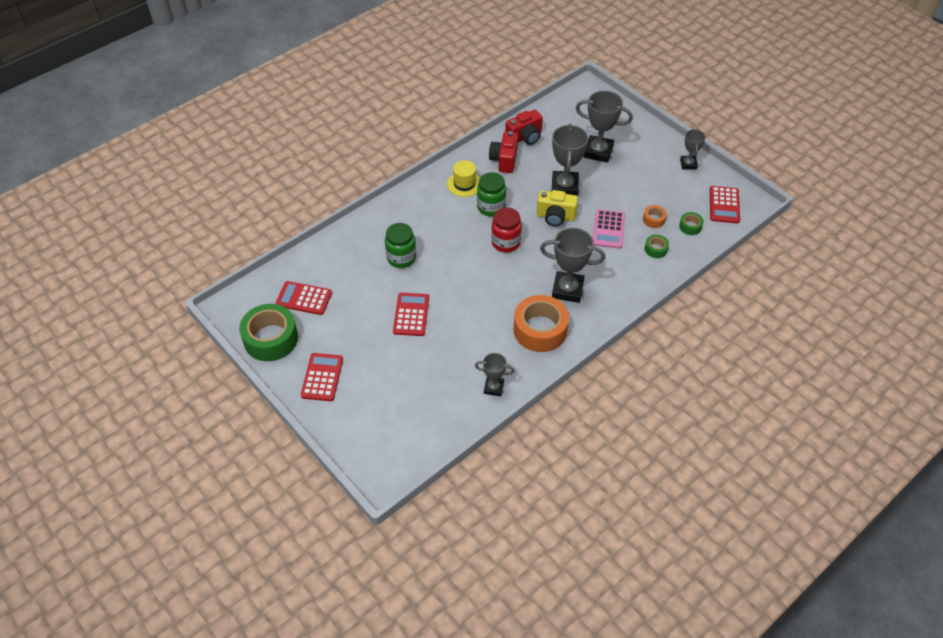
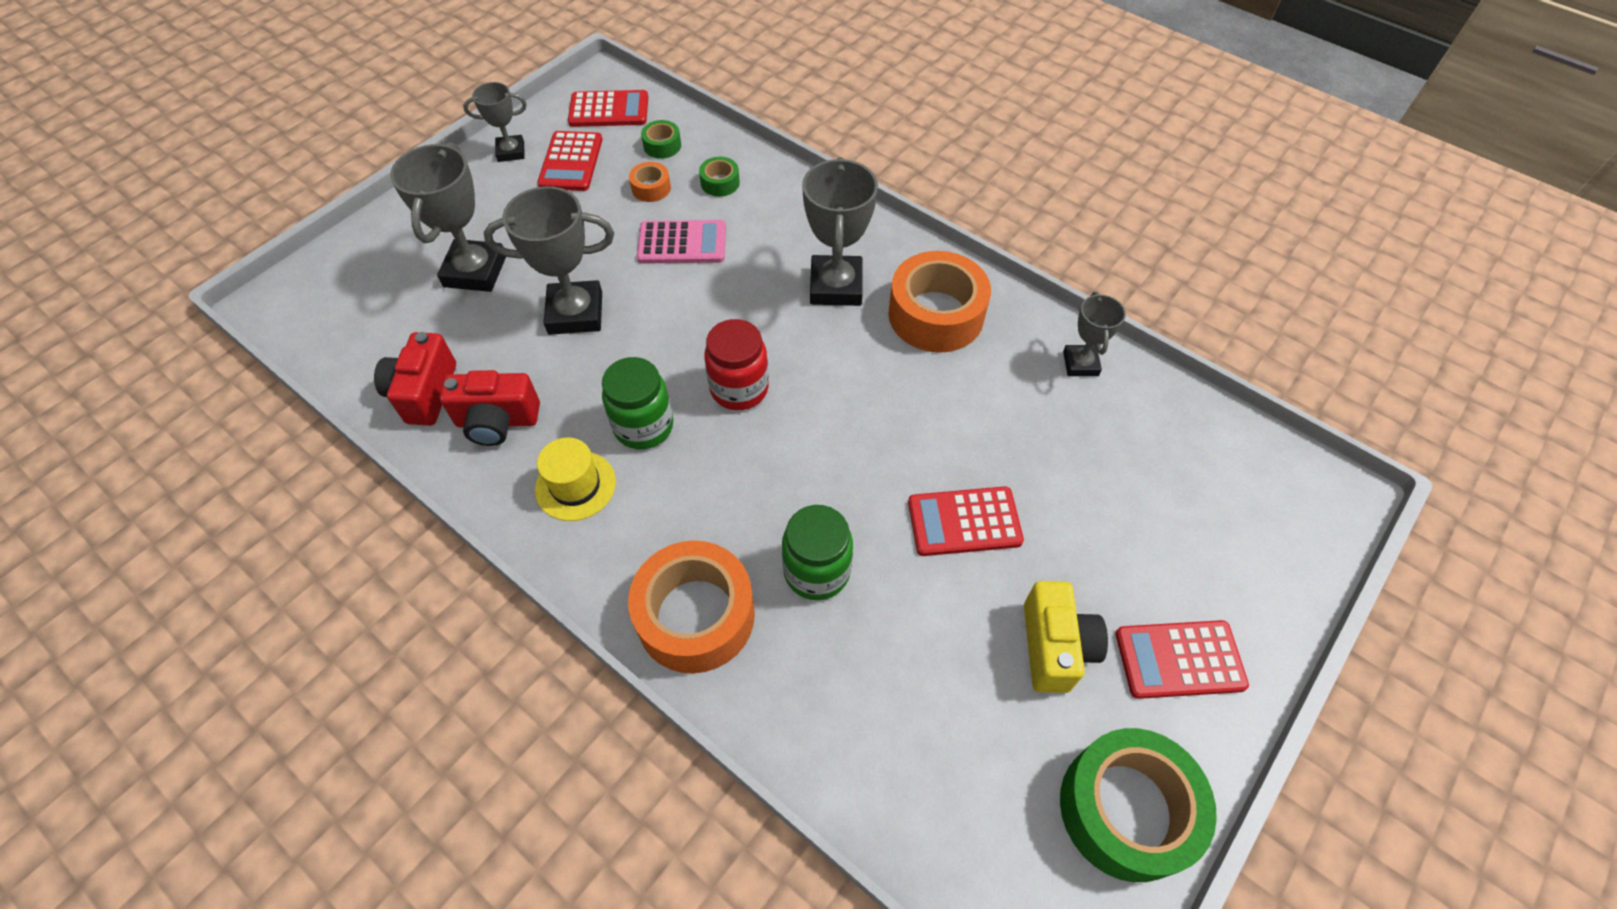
camera: 100 degrees left, 5 degrees up
(304, 298) = (986, 762): red calculator -> red calculator (571, 162)
(393, 217) = (695, 615): none -> orange tape
(525, 137) = (424, 393): red camera -> red camera turned 135 degrees counterclockwise
(555, 216) = (659, 319): yellow camera -> yellow camera (1055, 647)

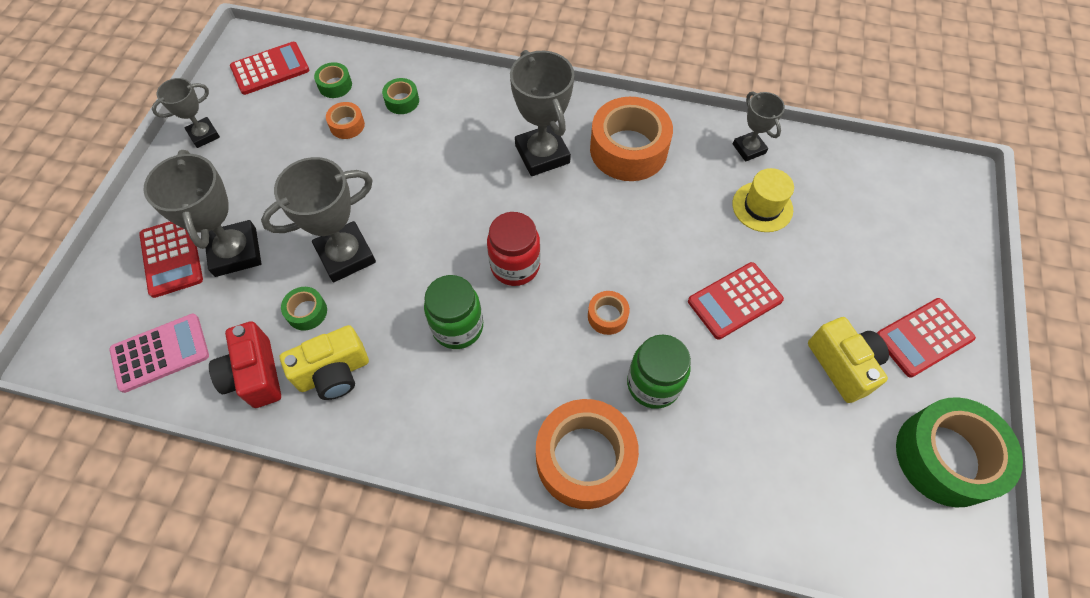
camera: 25 degrees left, 5 degrees up
(497, 421) = (334, 373): red camera -> yellow camera
(506, 353) = (307, 312): none -> green tape
(571, 162) = (264, 126): red calculator -> red calculator (172, 257)
(575, 486) = (431, 398): yellow hat -> yellow hat (762, 207)
(682, 243) = (400, 163): pink calculator -> pink calculator (160, 353)
(808, 479) = (607, 316): none -> orange tape

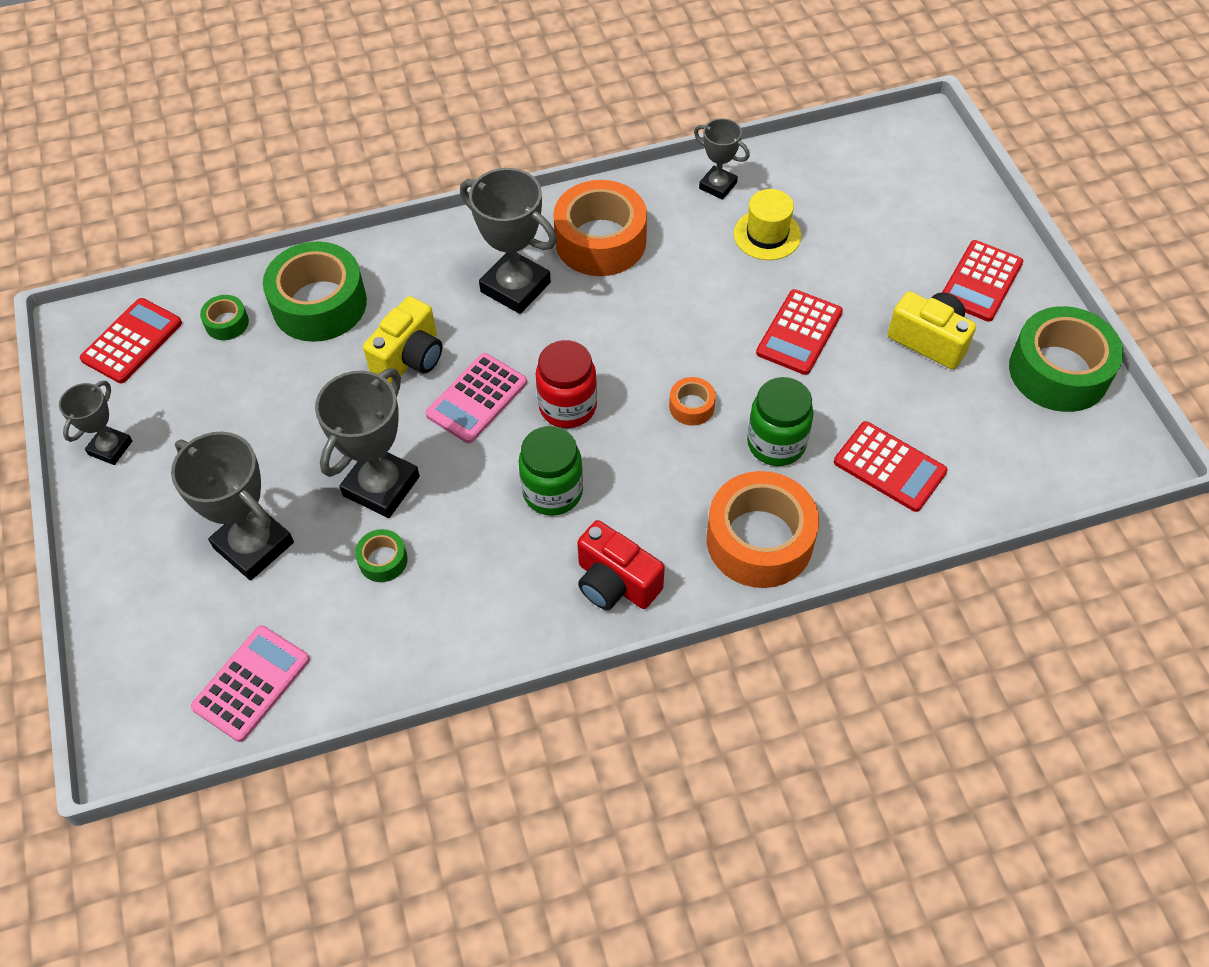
camera: 30 degrees left, 5 degrees down
(172, 257) = (182, 588): red calculator -> red calculator (889, 467)
(255, 375) = (376, 647): red camera -> red camera (615, 583)
(334, 373) = (459, 600): yellow camera -> yellow camera (410, 358)
(347, 125) = (276, 358): orange tape -> none
(402, 101) = (319, 304): green tape -> green tape, size x2.20
(456, 225) = (477, 399): none -> pink calculator

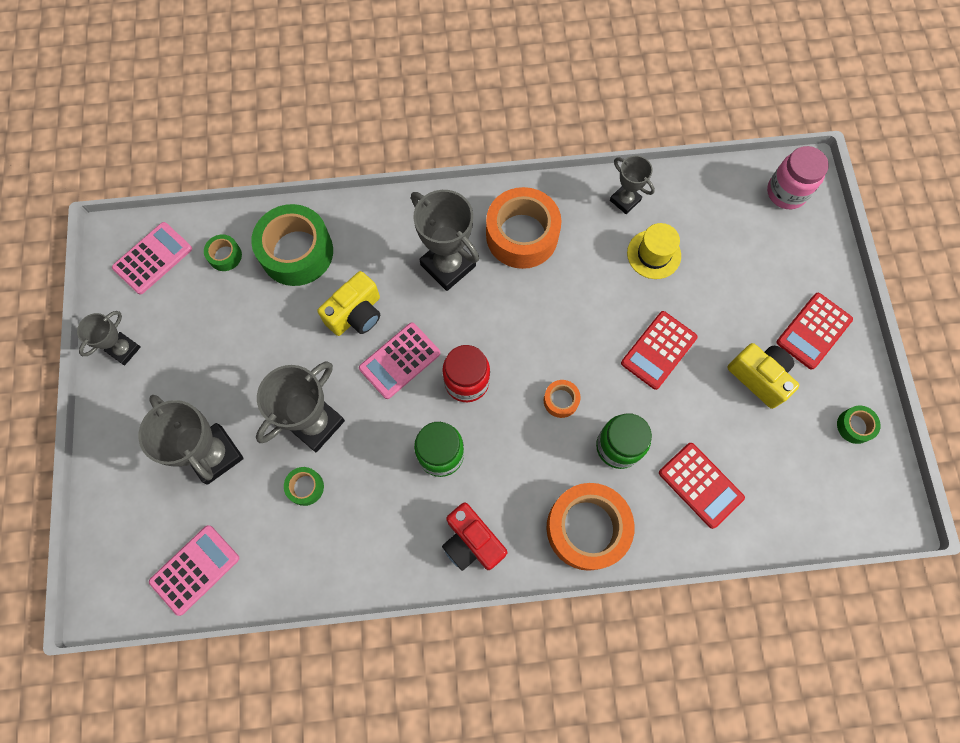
camera: 10 degrees right, 15 degrees up
(132, 341) = (153, 258): red calculator -> pink calculator
(908, 148) = (786, 192): none -> pink jar
(1058, 371) = (854, 426): green tape -> green tape, size x0.45

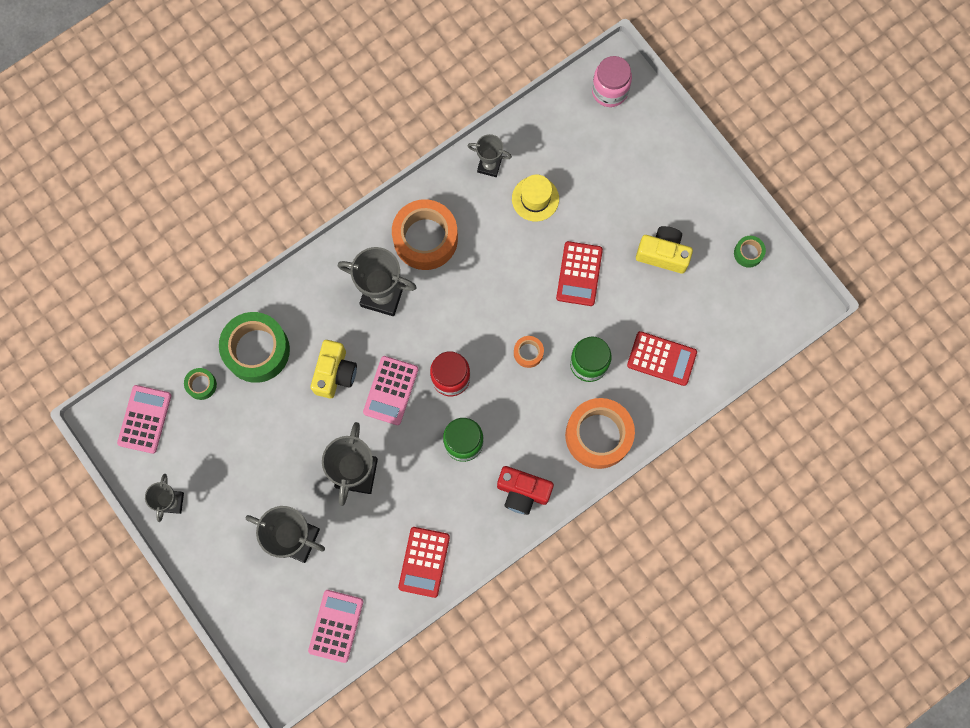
camera: 30 degrees left, 5 degrees up
(305, 487) = (379, 523): green tape -> none
(813, 331) = (684, 195): red calculator -> red calculator (424, 562)

